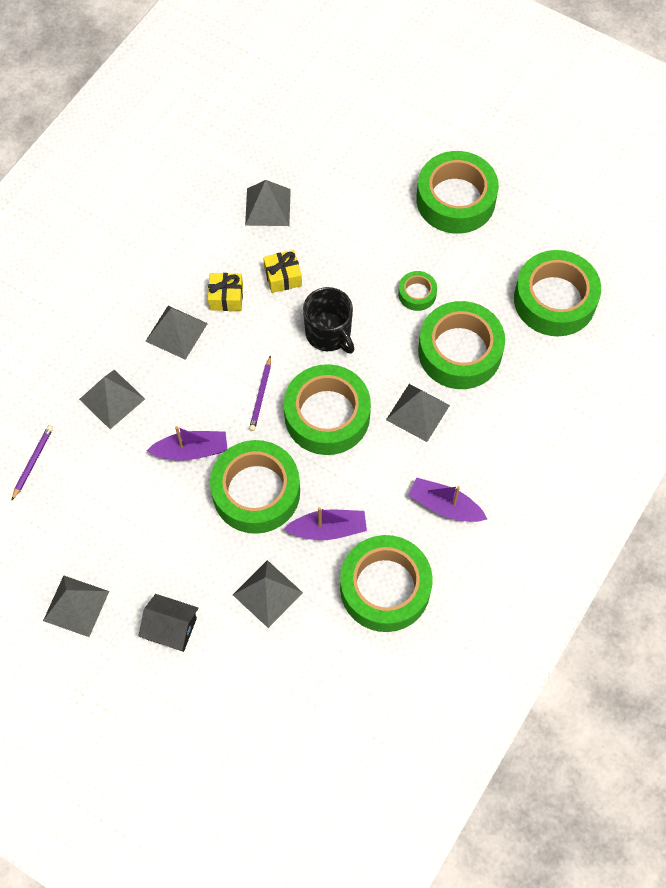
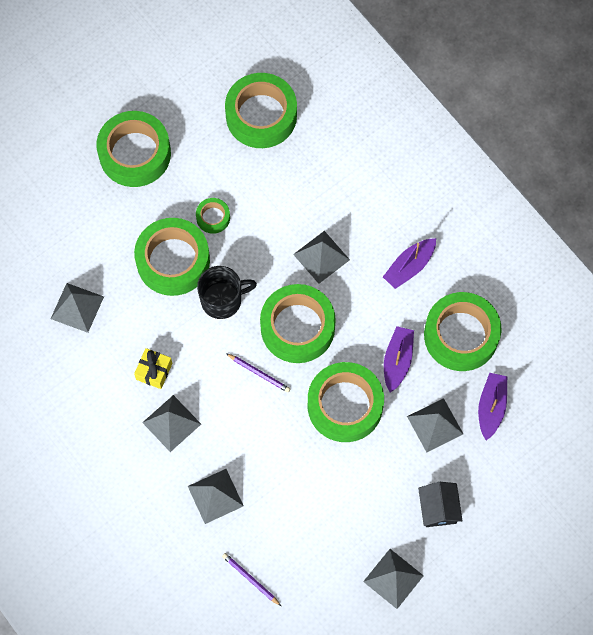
camera: 70 degrees left, 5 degrees up
(171, 628) = (438, 508): black house -> black house turned 45 degrees counterclockwise
(191, 451) = (289, 445): purple boat -> purple boat (491, 407)
(283, 277) = (153, 318): yellow gift -> none
(460, 351) = (279, 205): green tape -> green tape (173, 261)

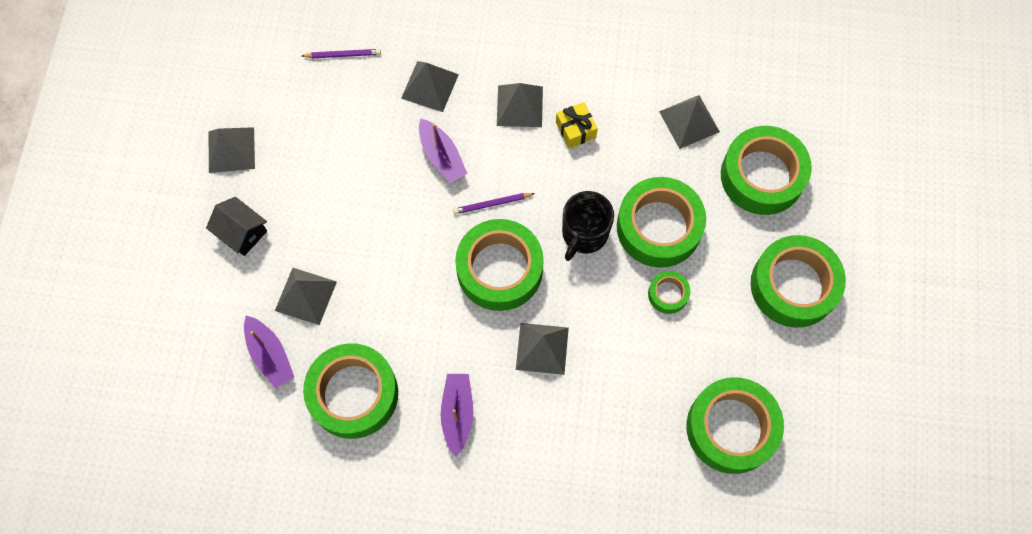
camera: 135 degrees right, 0 degrees up
(345, 405) = (396, 243): green tape -> green tape (762, 176)
(397, 360) = (388, 320): purple boat -> purple boat (442, 156)

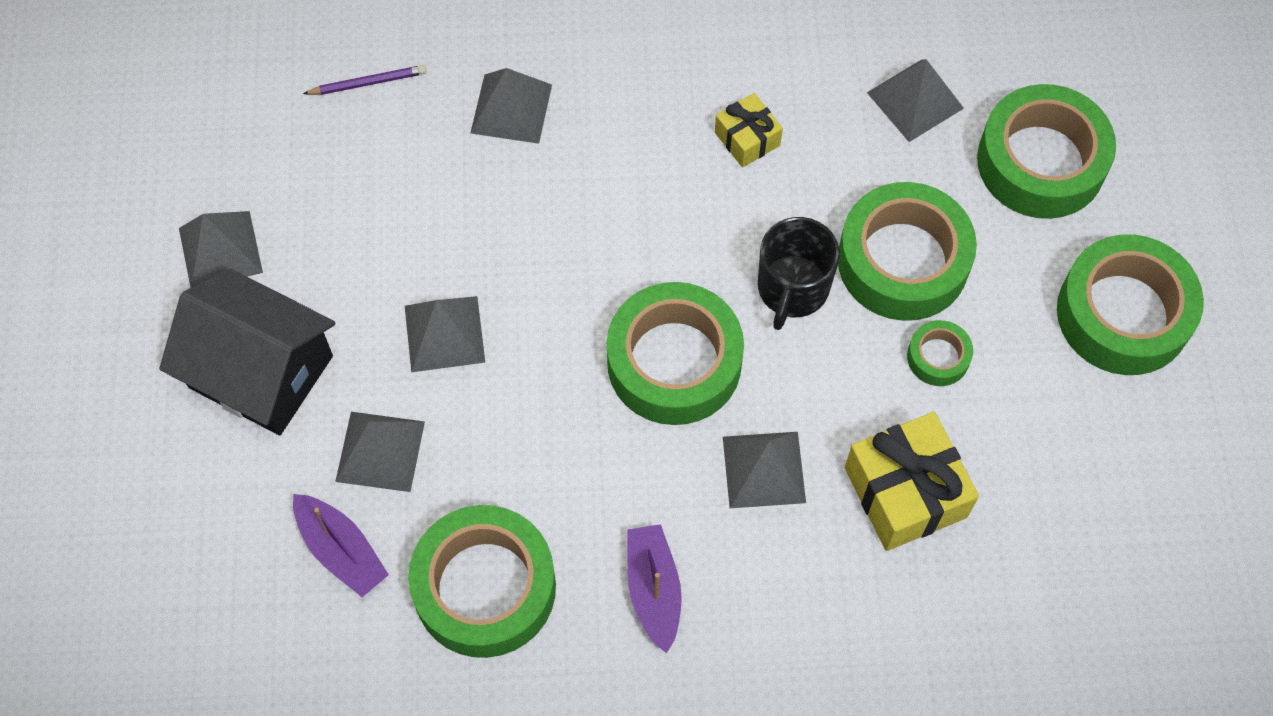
camera: 10 degrees left, 5 degrees down
(242, 232) = (261, 372): black house -> black house, size x1.82
(442, 156) = (551, 209): purple boat -> none
(492, 204) = (642, 267): purple pencil -> none
(519, 106) = (654, 116): grey pyramid -> grey pyramid (444, 333)
(628, 378) = (905, 492): none -> yellow gift
(731, 428) = (1076, 540): green tape -> none

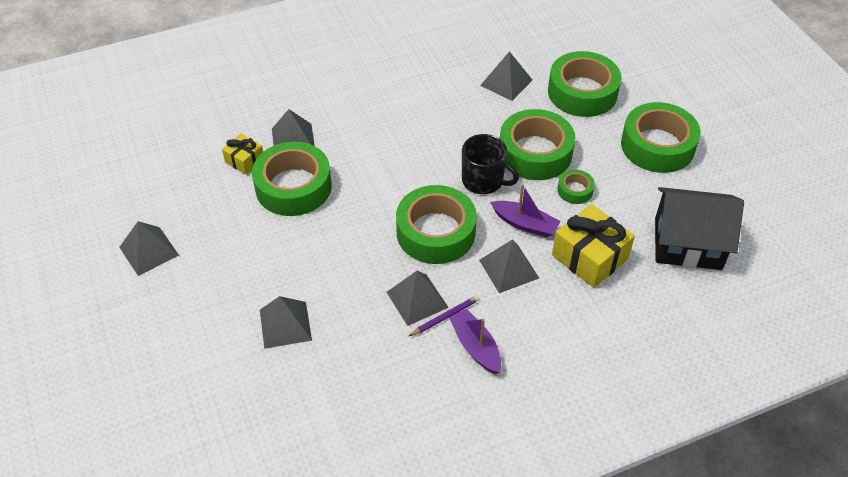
camera: 20 degrees left, 15 degrees down
(261, 372) = (196, 305): black house -> black house (687, 243)
(341, 550) = (282, 383): purple boat -> purple boat (525, 224)
(368, 83) = (206, 149): purple pencil -> purple pencil (445, 317)
(444, 333) = (299, 255): grey pyramid -> grey pyramid (417, 299)
(485, 587) = (377, 376): green tape -> green tape (293, 187)
(747, 139) = (427, 121): yellow gift -> yellow gift (244, 160)
(792, 289) = (483, 181): black mug -> black mug turned 60 degrees counterclockwise

